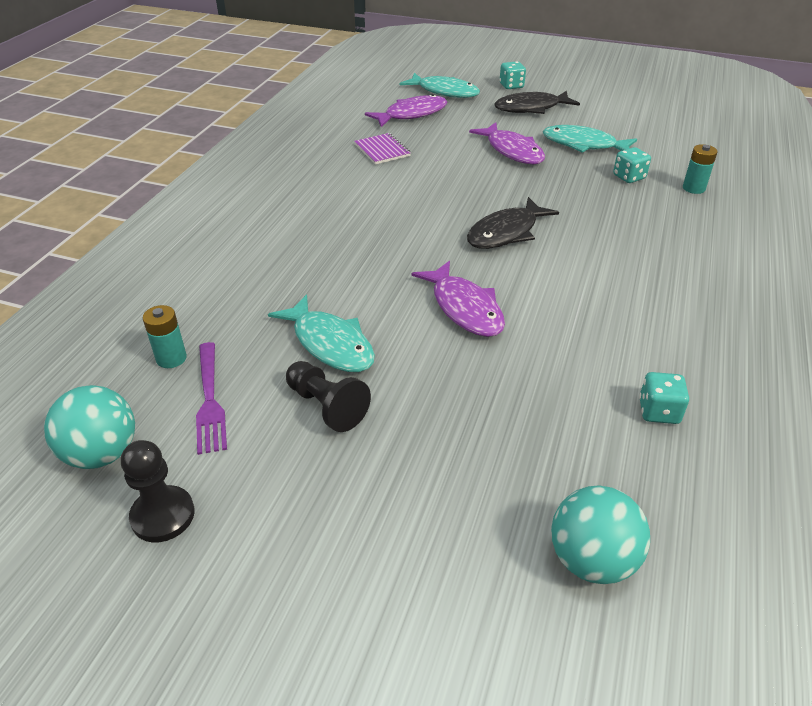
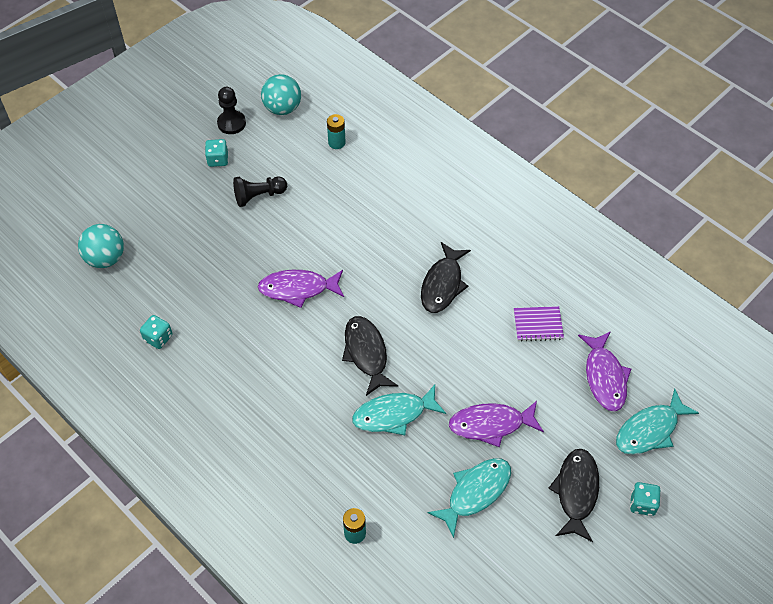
camera: 115 degrees right, 15 degrees up
(210, 400) = (293, 152): purple fork -> none
(330, 344) = (306, 212): turquoise fish -> turquoise fish (393, 414)
(374, 209) = (442, 284): none -> black fish
(629, 177) = (399, 492): turquoise dice -> turquoise dice (218, 160)

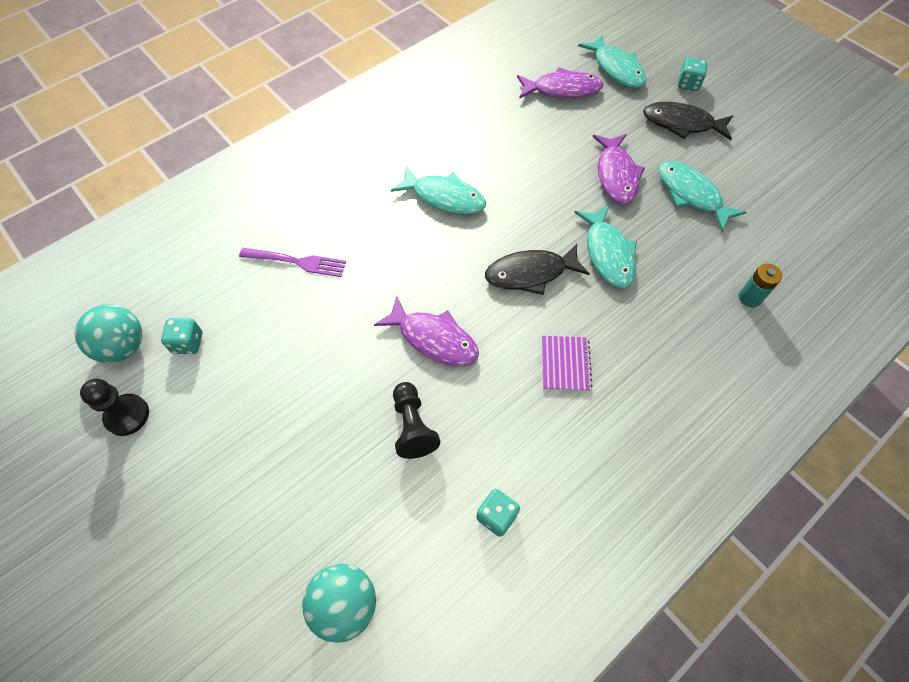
camera: 85 degrees left, 5 degrees up
(218, 160) = (192, 435): turquoise dice -> turquoise dice (188, 343)
(259, 196) = (274, 381): black pawn -> black pawn (412, 426)
(298, 289) = (434, 339): purple fish -> purple fish turned 60 degrees counterclockwise
(336, 142) = (208, 285): turquoise battery -> none
(363, 192) = (297, 262): none -> purple fork
(442, 284) = (444, 197): black fish -> turquoise fish
(538, 325) = (502, 127): purple notebook -> purple notebook (565, 364)

